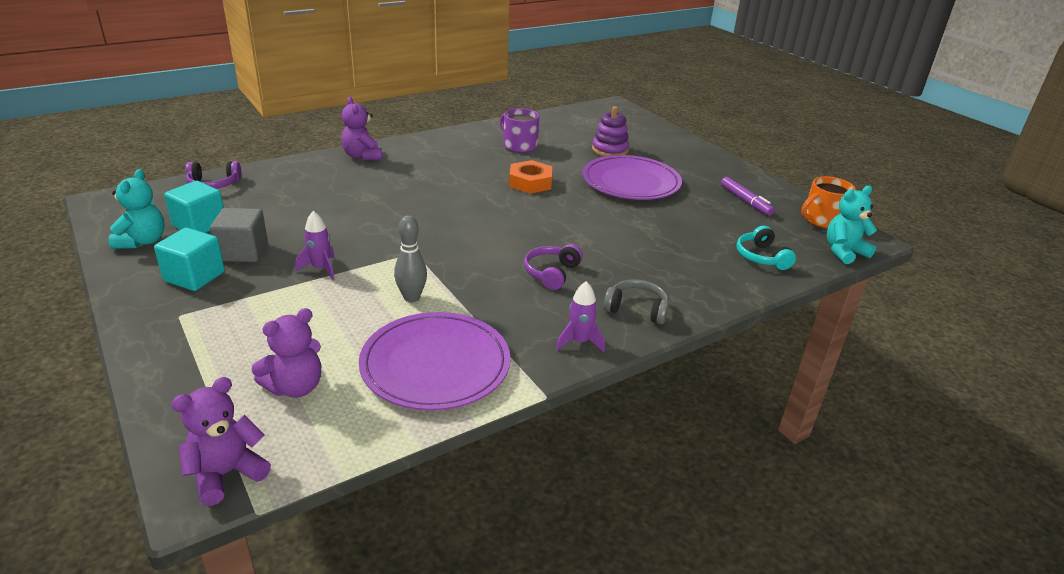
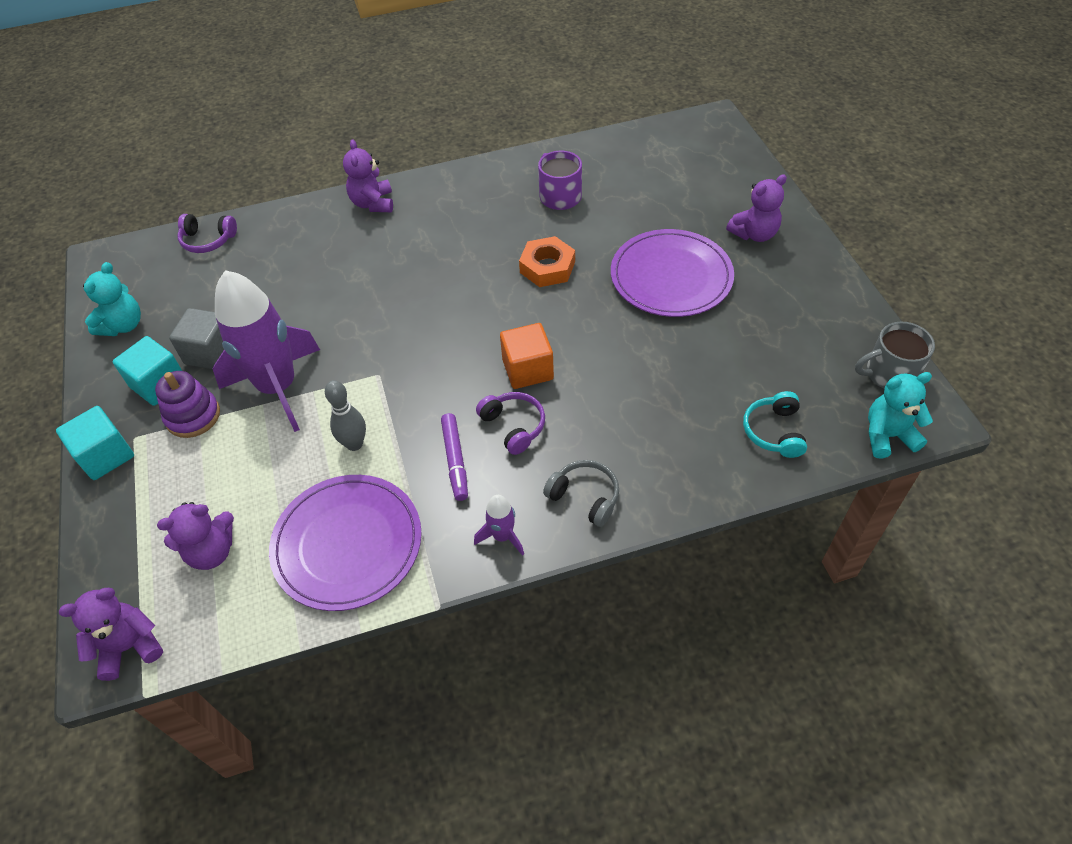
camera: 20 degrees right, 20 degrees up
(199, 225) = (180, 306): turquoise cube -> turquoise cube (106, 455)
(321, 269) = (278, 388): purple rocket -> purple rocket, size x2.34
(545, 239) = (527, 369): none -> orange cube
(551, 273) = (513, 426): purple headphones -> purple headphones turned 105 degrees clockwise
(610, 150) = (670, 212): purple stacking toy -> purple stacking toy (193, 416)
(679, 157) = (754, 234): none -> purple teddy bear
(745, 201) = (804, 327): purple marker -> purple marker (455, 460)
(822, 220) = (889, 373): orange mug -> grey mug

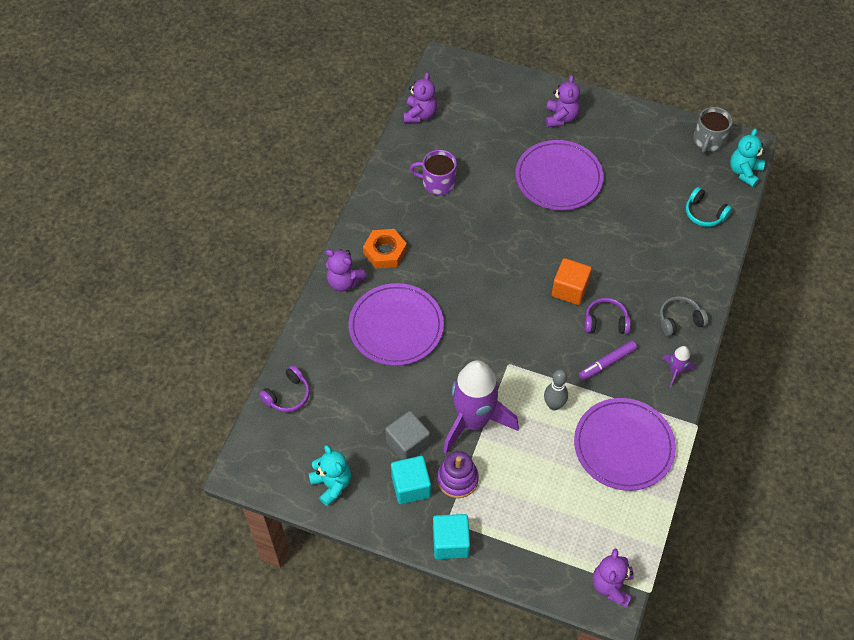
camera: 55 degrees left, 5 degrees up
(212, 551) = (576, 516): purple teddy bear -> purple teddy bear (420, 114)
(351, 265) = (396, 326): none -> purple plate
(455, 460) = (607, 363): purple marker -> purple marker turned 120 degrees clockwise
(547, 267) = (495, 229): orange nut -> orange nut (385, 252)

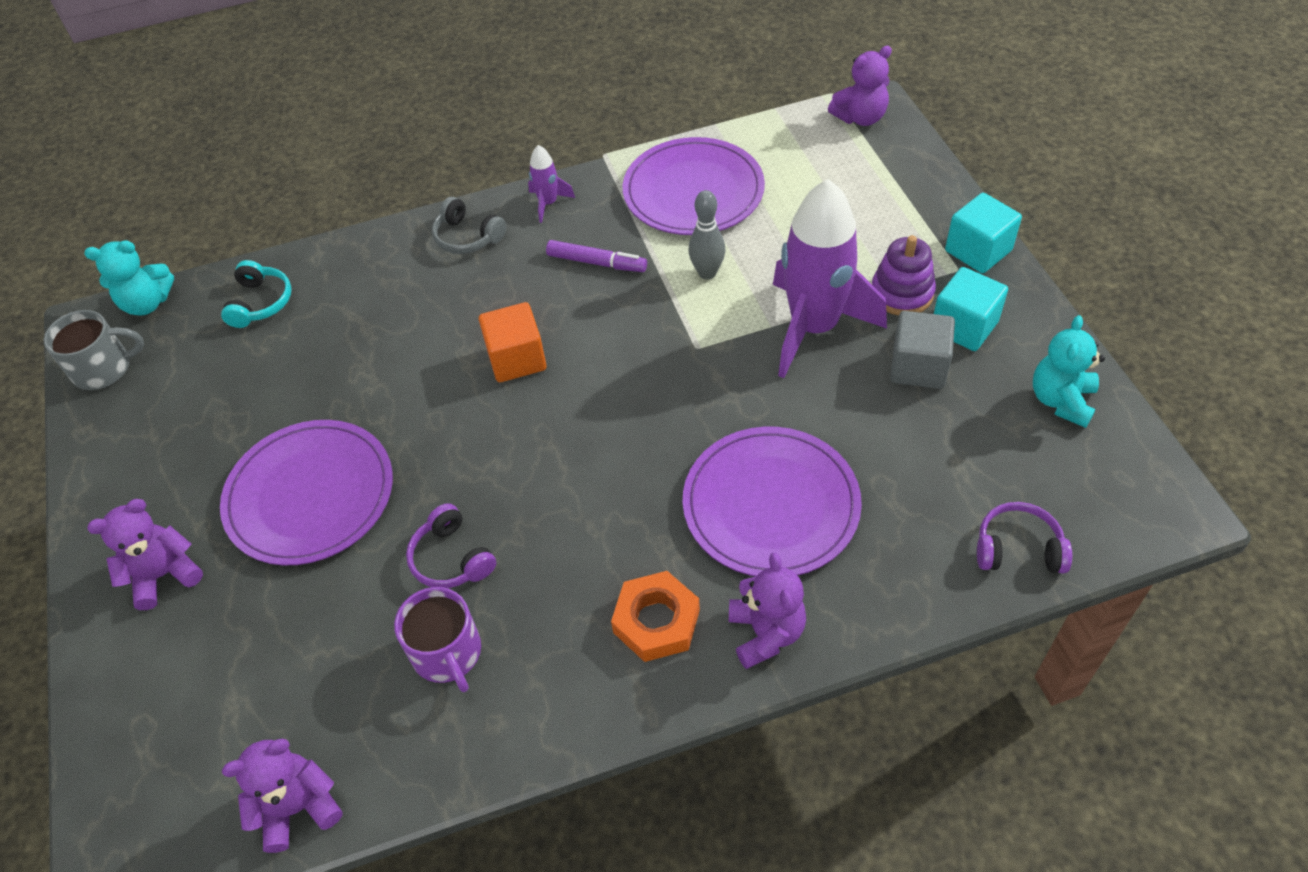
camera: 125 degrees left, 5 degrees down
(605, 322) = (535, 297): purple headphones -> purple headphones (451, 558)

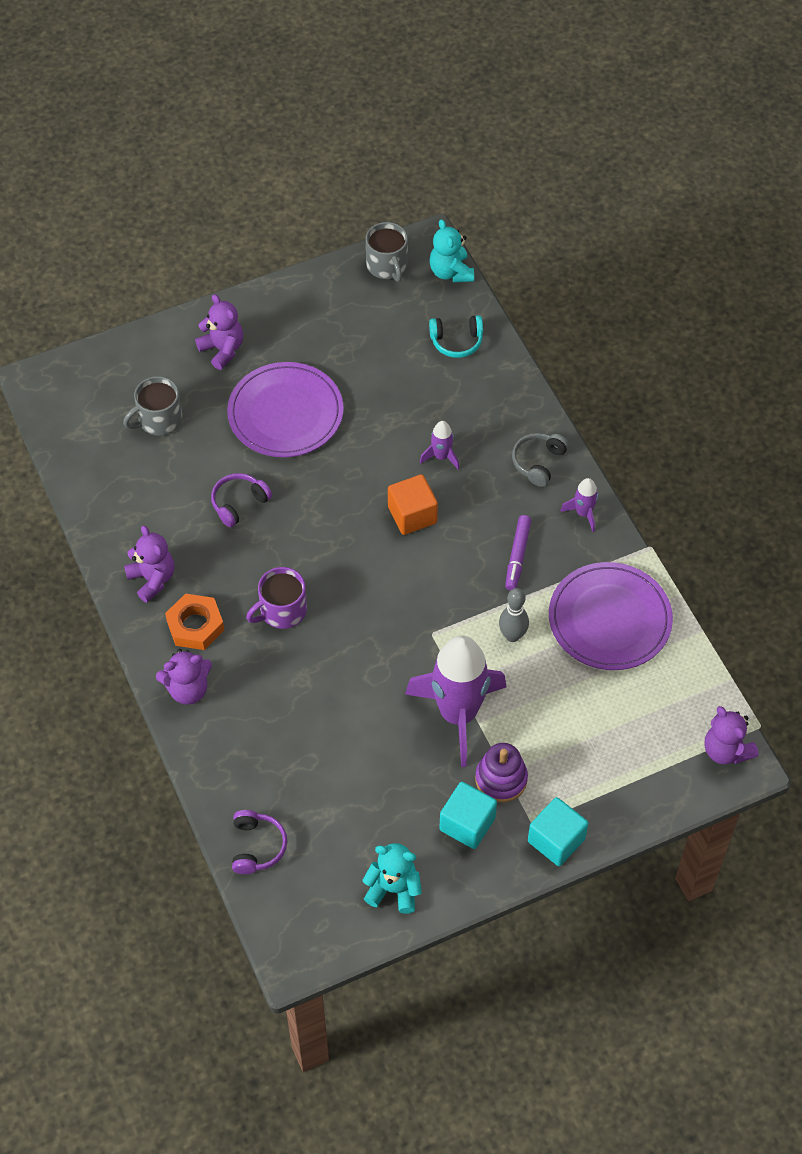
camera: 80 degrees right, 5 degrees up
(265, 669) = (159, 419): none -> grey mug
(298, 807) = (74, 456): purple teddy bear -> purple teddy bear (152, 579)
(434, 326) = (441, 456): none -> purple rocket
(447, 653) = (171, 512): purple mug -> purple mug (282, 610)
(771, 505) = (288, 689): purple plate -> none
(918, 367) = (422, 788): grey cube -> none

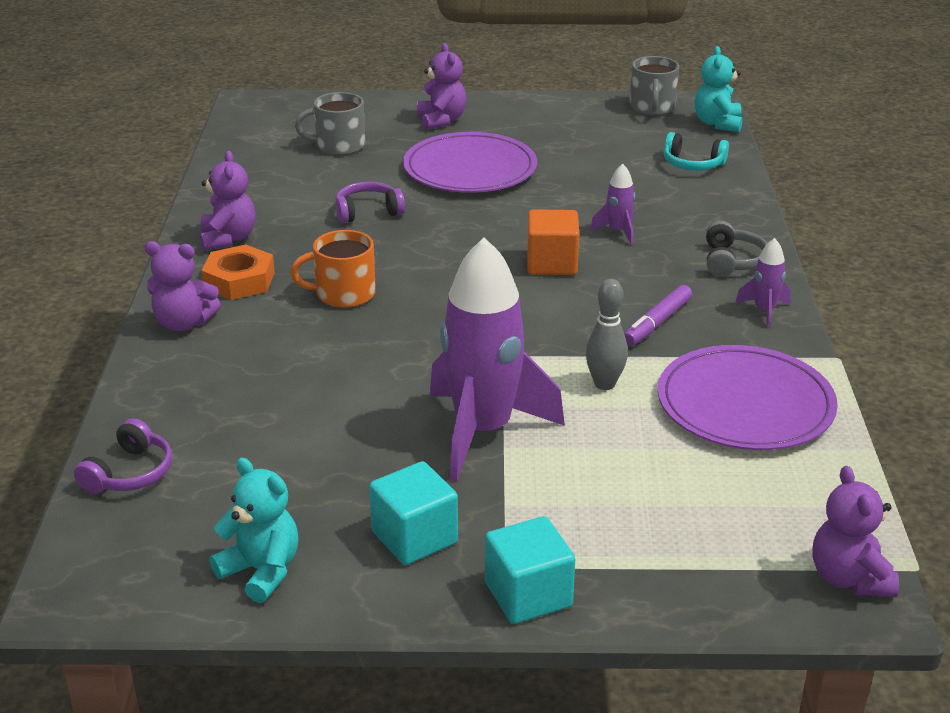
camera: 25 degrees right, 25 degrees down
(282, 610) = (343, 294): purple mug -> orange mug
(501, 779) = (494, 507): purple stacking toy -> none
(538, 462) = (732, 261): grey headphones -> grey headphones turned 135 degrees clockwise

